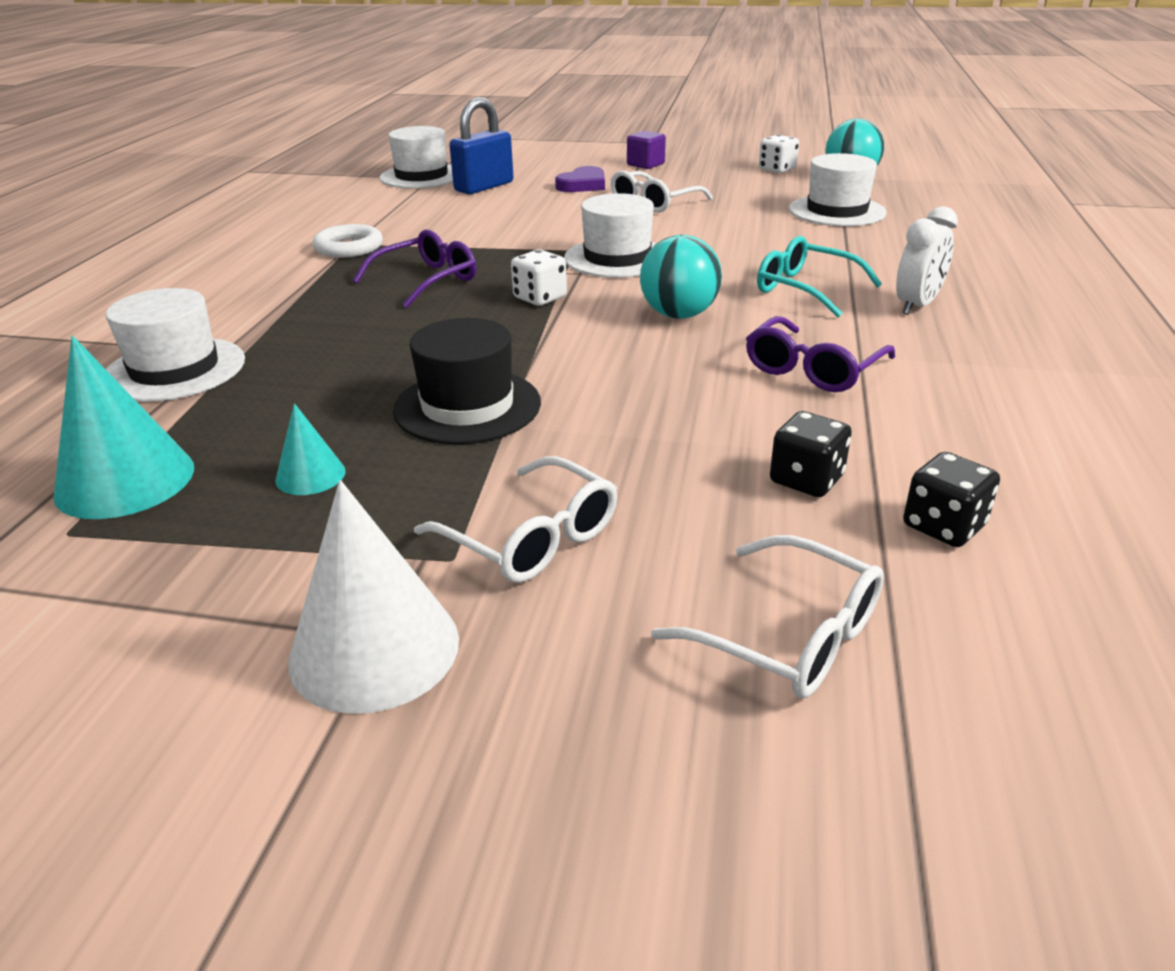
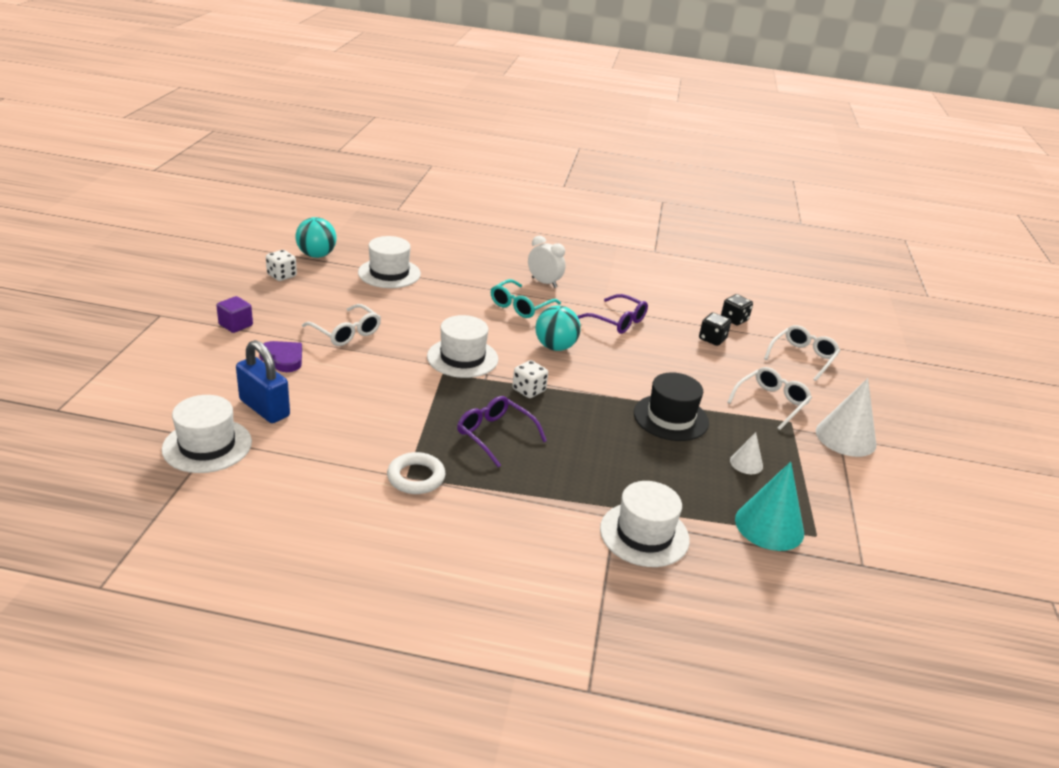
camera: 95 degrees left, 0 degrees up
(310, 475) = (746, 463): turquoise cone -> white cone

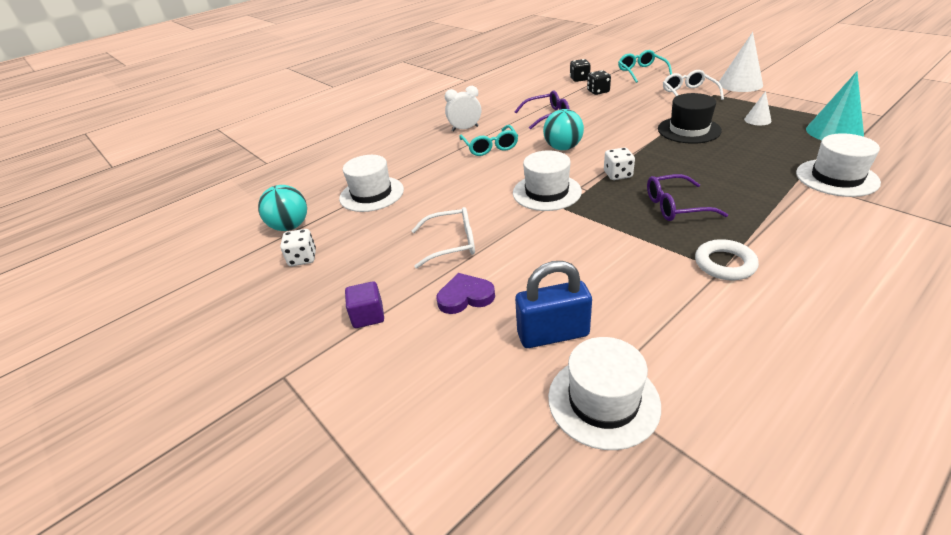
camera: 45 degrees left, 5 degrees up
(802, 357) = (641, 72): white glasses -> turquoise glasses

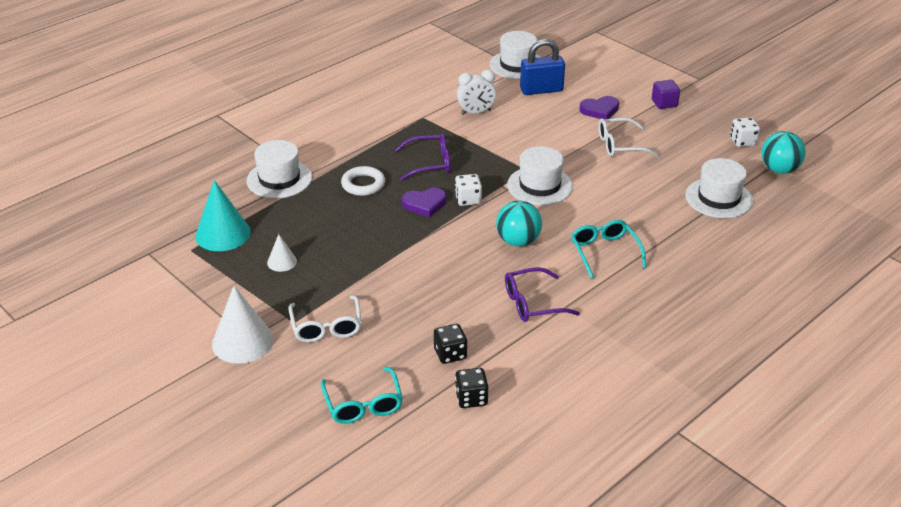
camera: 175 degrees right, 0 degrees up
(465, 129) = (644, 290): white clock -> white clock (476, 112)
(659, 167) = (424, 204): none -> purple heart
(689, 130) = (367, 254): black hat -> none
(724, 264) = (418, 120): white ring -> white ring (363, 184)

